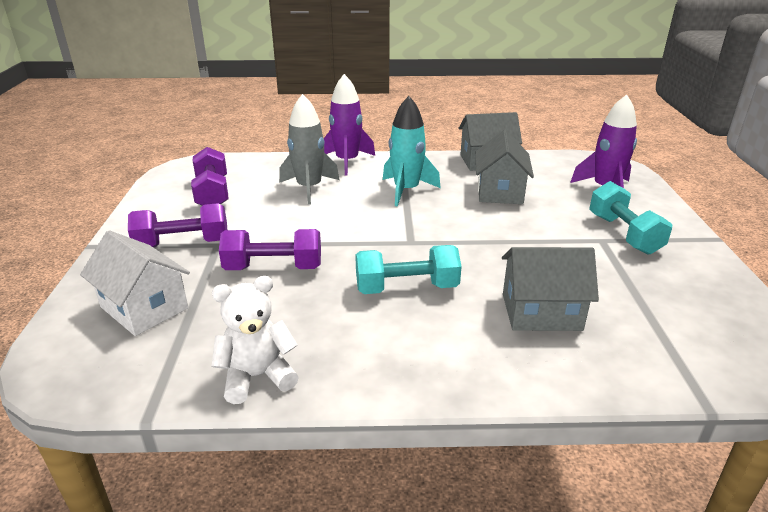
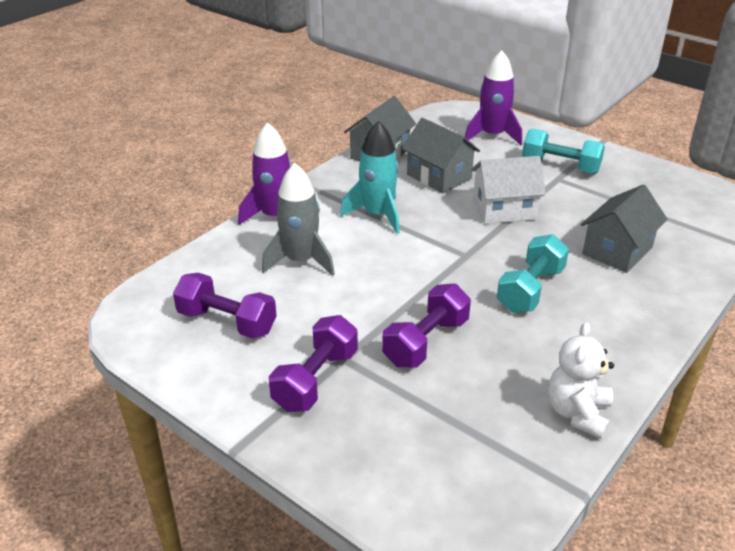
camera: 50 degrees left, 5 degrees up
(144, 307) = (411, 444): white house -> white house (504, 209)

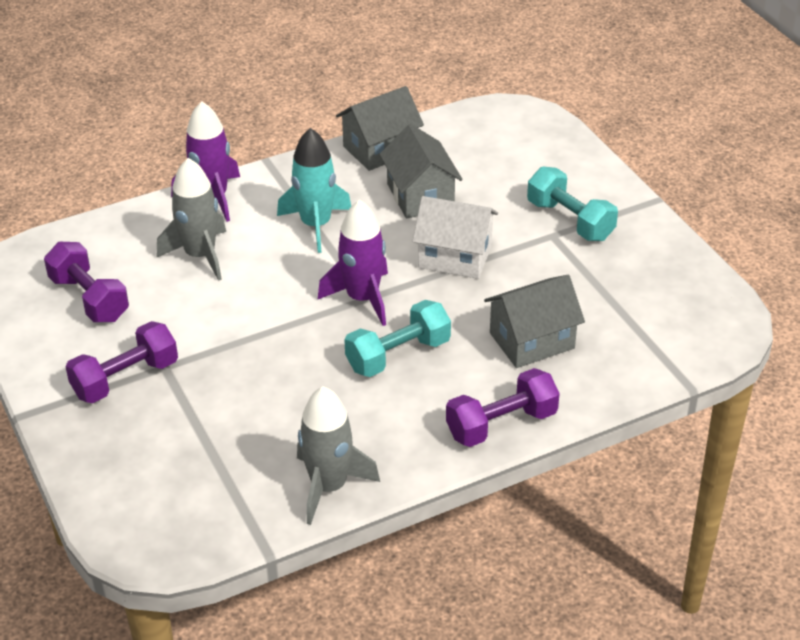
camera: 25 degrees right, 5 degrees up
(426, 342) = (250, 375): purple dumbbell -> purple dumbbell (501, 424)
(492, 135) = (529, 158): purple rocket -> purple rocket (362, 298)
(577, 413) = (329, 486): white teddy bear -> grey rocket

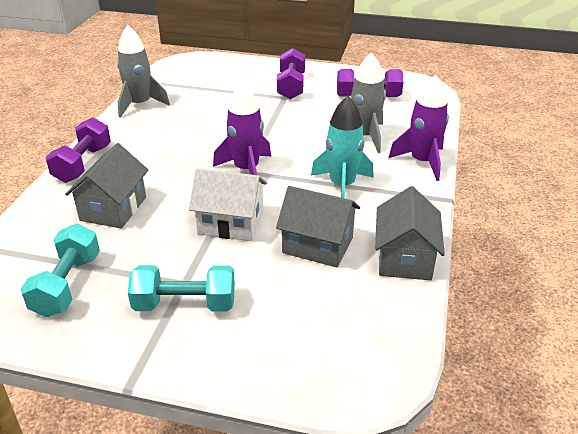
camera: 130 degrees right, 5 degrees down
(398, 355) = (183, 159): turquoise dumbbell -> turquoise dumbbell (67, 285)
(455, 256) = (231, 223): white house -> white house turned 45 degrees clockwise

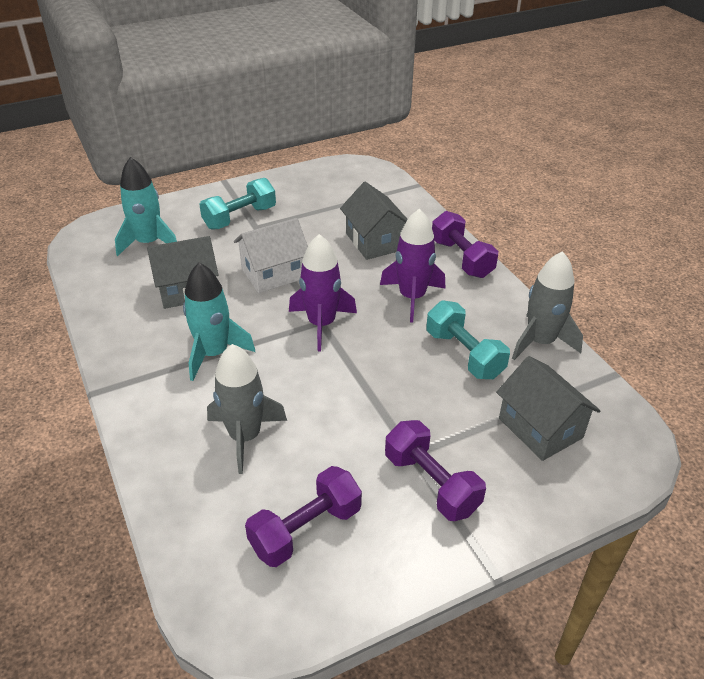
camera: 140 degrees right, 5 degrees up
(67, 285) = (324, 195): turquoise dumbbell -> turquoise dumbbell (464, 354)
(310, 323) = (149, 243): none -> turquoise rocket
(404, 258) = (108, 312): grey house -> grey house (540, 428)
(422, 162) = (148, 432): purple rocket -> purple rocket (412, 297)

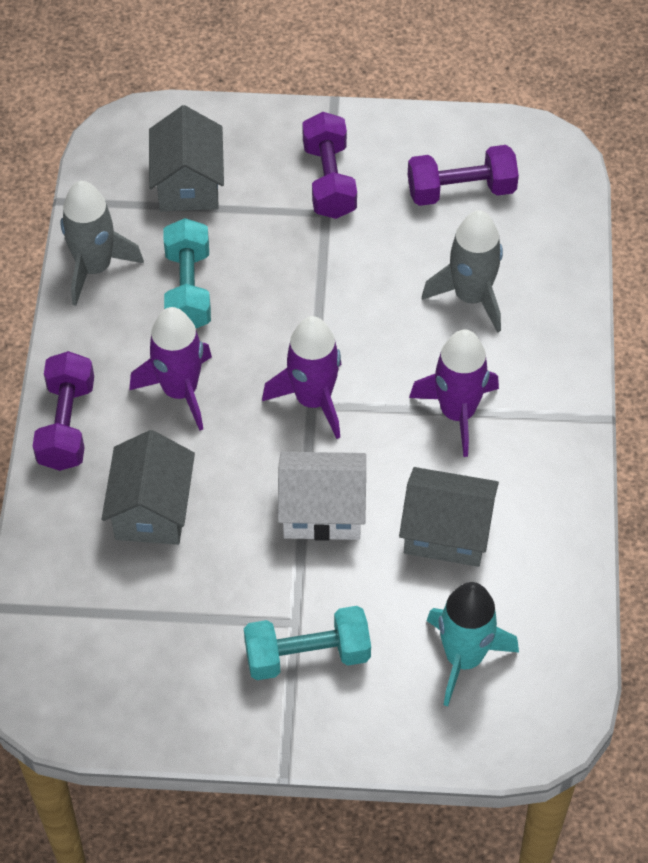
camera: 150 degrees left, 15 degrees up
(214, 353) = (457, 413): turquoise rocket -> purple rocket

